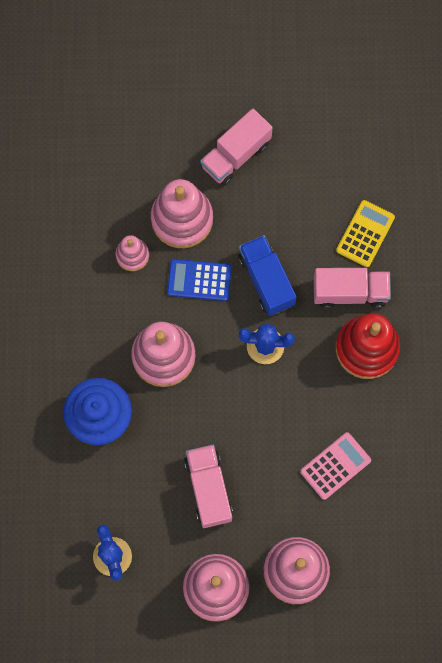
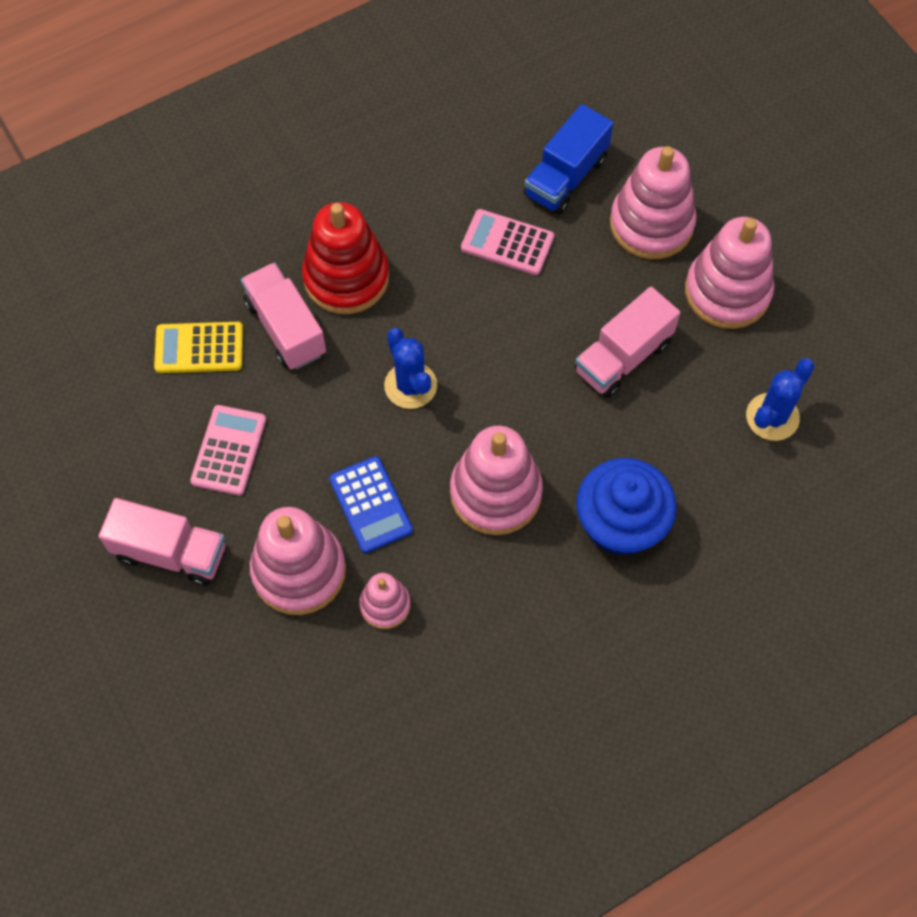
camera: 120 degrees left, 10 degrees down
(266, 280) = (325, 427): blue truck -> blue truck (566, 177)
(283, 217) = (229, 450): none -> pink calculator

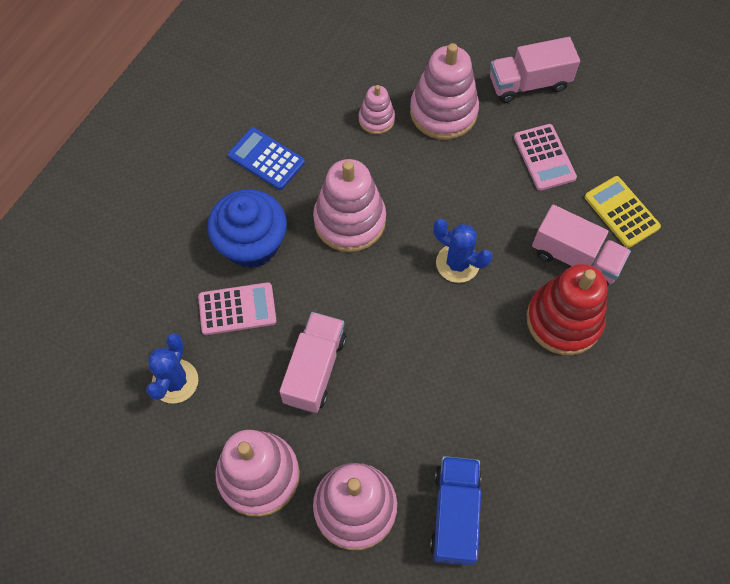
camera: 150 degrees right, 0 degrees up
(199, 348) = (621, 212): yellow calculator -> yellow calculator turned 90 degrees counterclockwise
(370, 505) = (427, 171): blue calculator -> blue calculator (266, 159)
(507, 243) = (463, 420): pink calculator -> pink calculator (237, 309)

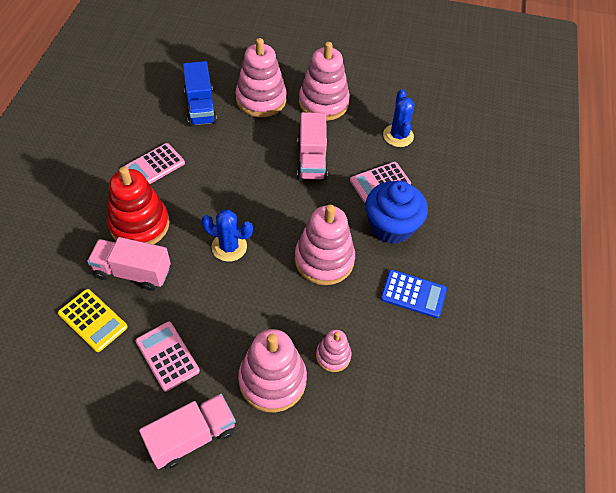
camera: 160 degrees right, 10 degrees down
(538, 411) = (154, 166): none -> pink calculator

